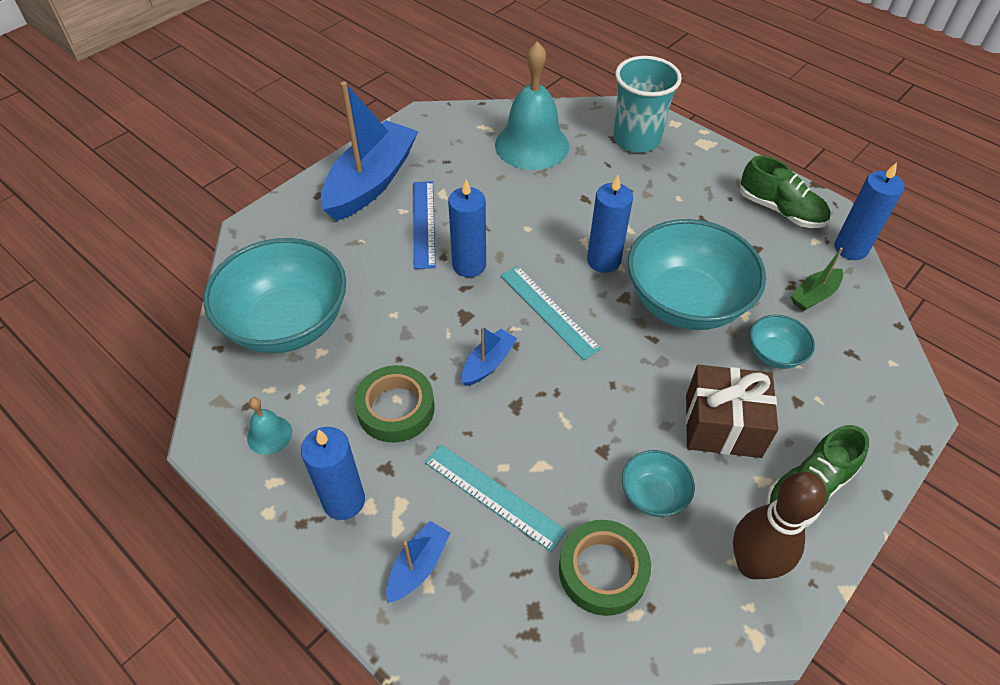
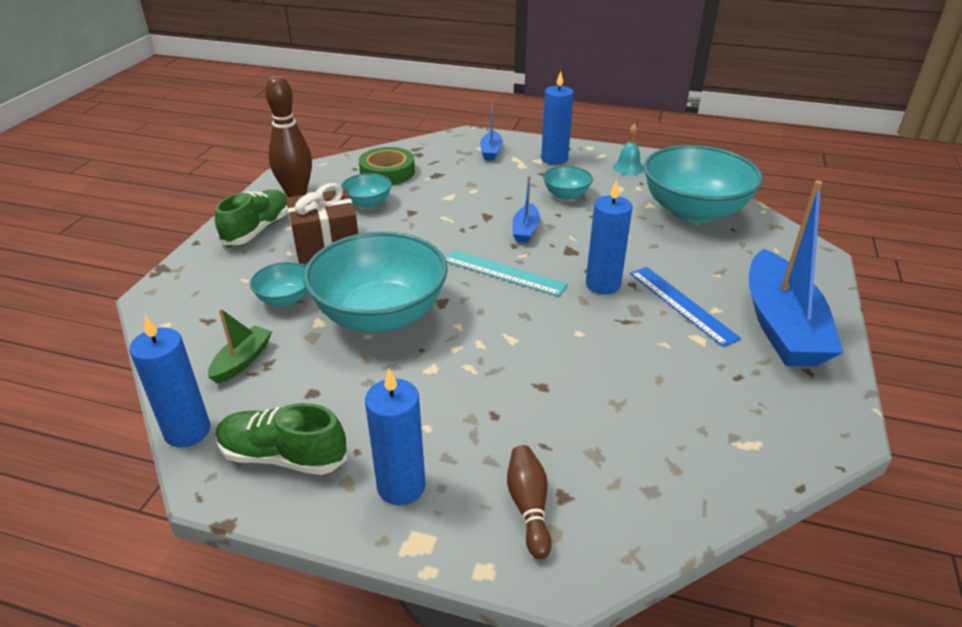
camera: 155 degrees right, 15 degrees down
(396, 408) = (566, 195): green tape -> turquoise bowl
(493, 496) = (470, 179): turquoise ruler -> none
(532, 145) = (663, 438): turquoise bell -> none
(603, 261) = (479, 326): blue candle -> blue candle (401, 486)
(636, 139) = (529, 506): turquoise cup -> brown bowling pin

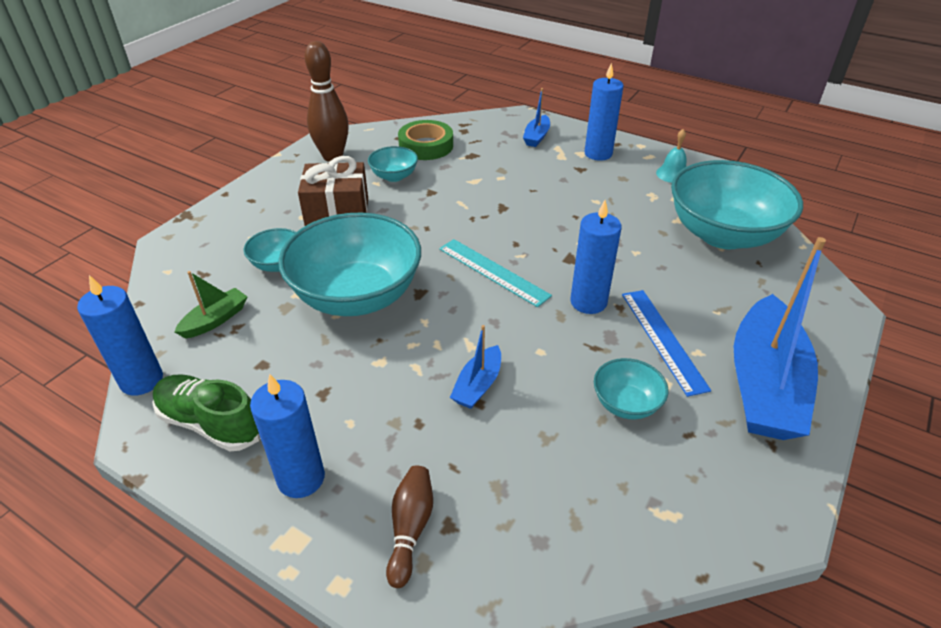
camera: 15 degrees right, 5 degrees up
(257, 230) = (283, 189): green shoe -> none
(525, 230) = (534, 228): blue boat -> blue boat (478, 385)
(566, 195) = (593, 196): turquoise bowl -> turquoise bowl (626, 404)

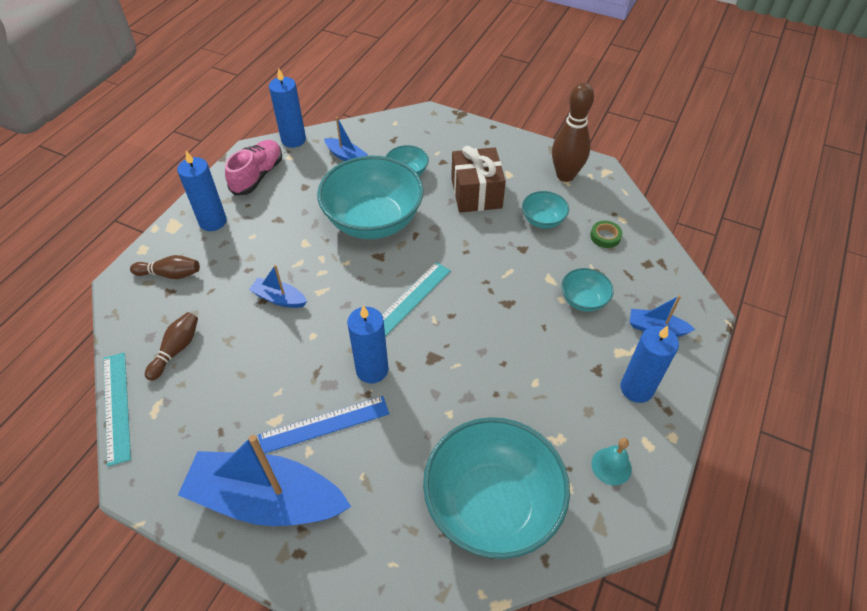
camera: 85 degrees right, 10 degrees up
(211, 423) = (257, 176): green shoe -> pink shoe
(215, 320) = (346, 156): green boat -> blue boat
(426, 146) = (605, 236): green tape -> green tape, size x0.54
(564, 500) = (176, 350): none -> brown bowling pin
(626, 404) = (254, 391): turquoise bowl -> turquoise bowl (583, 300)
(671, 568) = (116, 406): none -> turquoise ruler

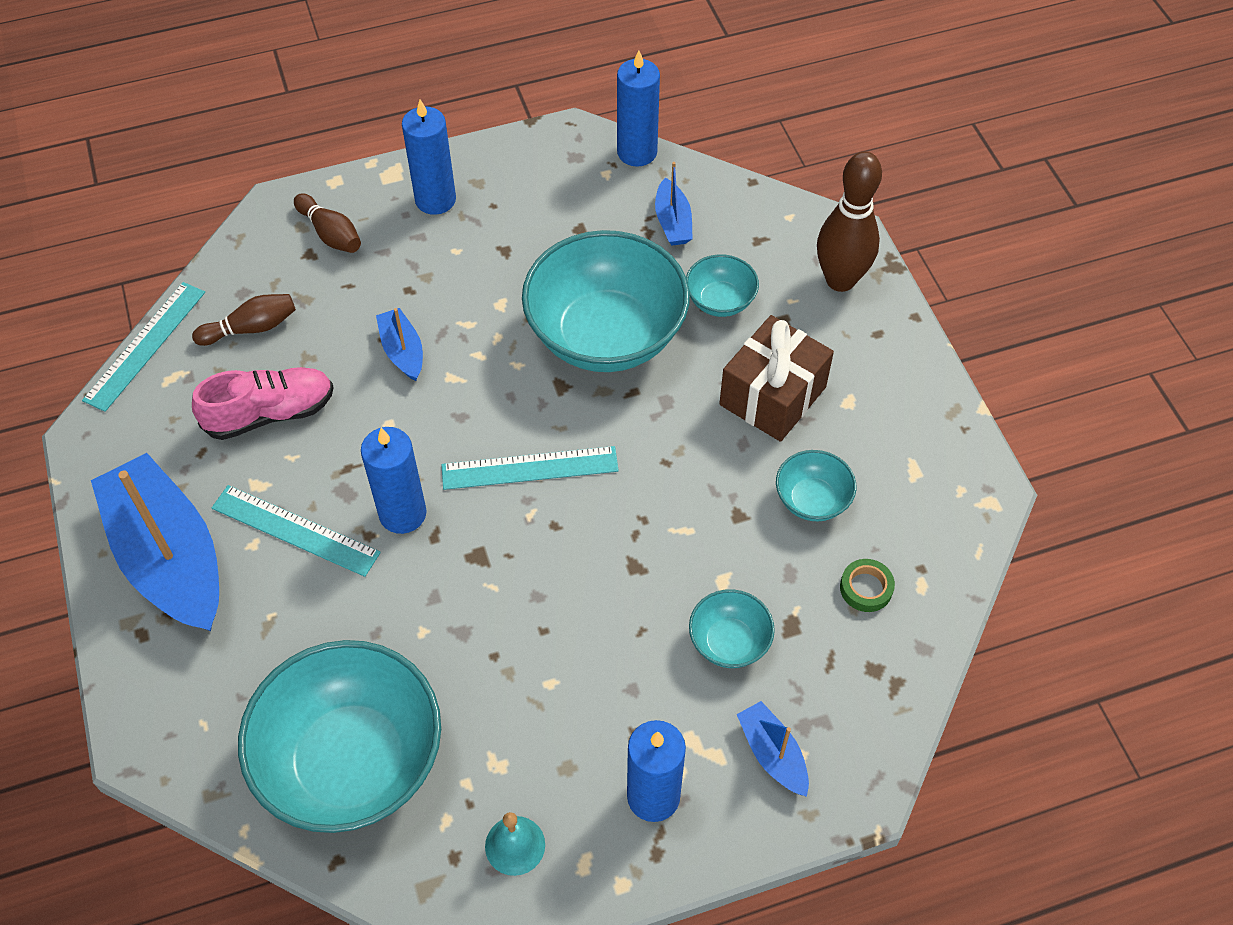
camera: 45 degrees right, 5 degrees up
(257, 176) = (543, 174): pink shoe -> pink shoe (270, 413)
(324, 424) = (295, 530): blue ruler -> turquoise ruler
(565, 175) = (924, 463): brown bowling pin -> brown bowling pin (840, 280)

